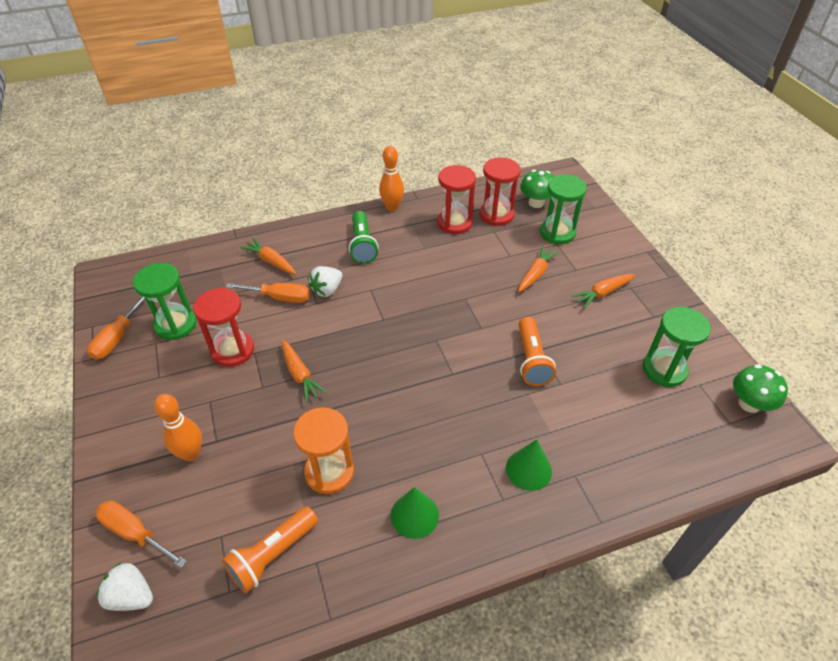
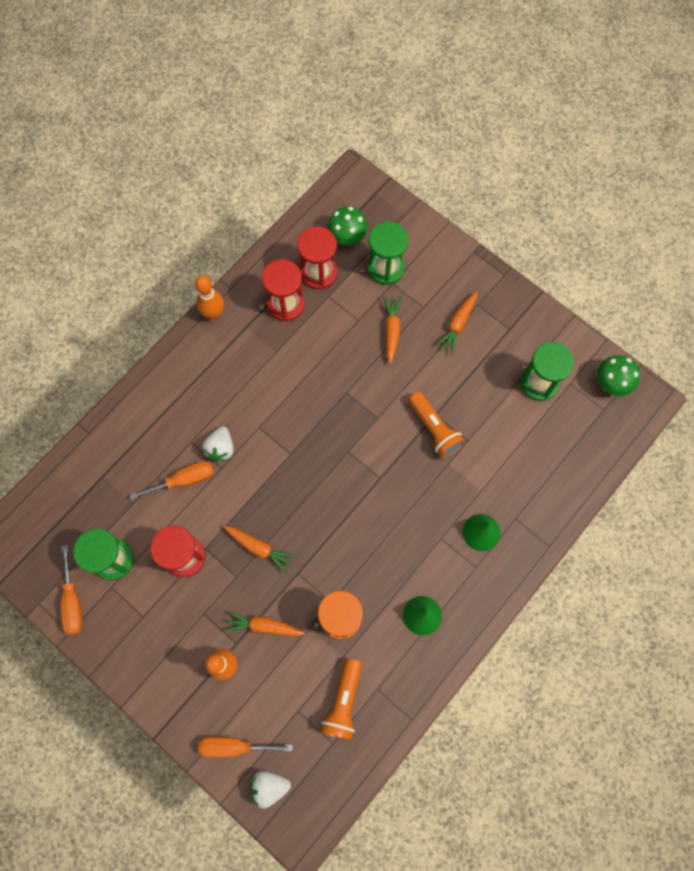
camera: 30 degrees left, 25 degrees up
(271, 261) = (145, 443): orange carrot -> orange carrot (264, 626)
(362, 245) = (217, 378): green flashlight -> none

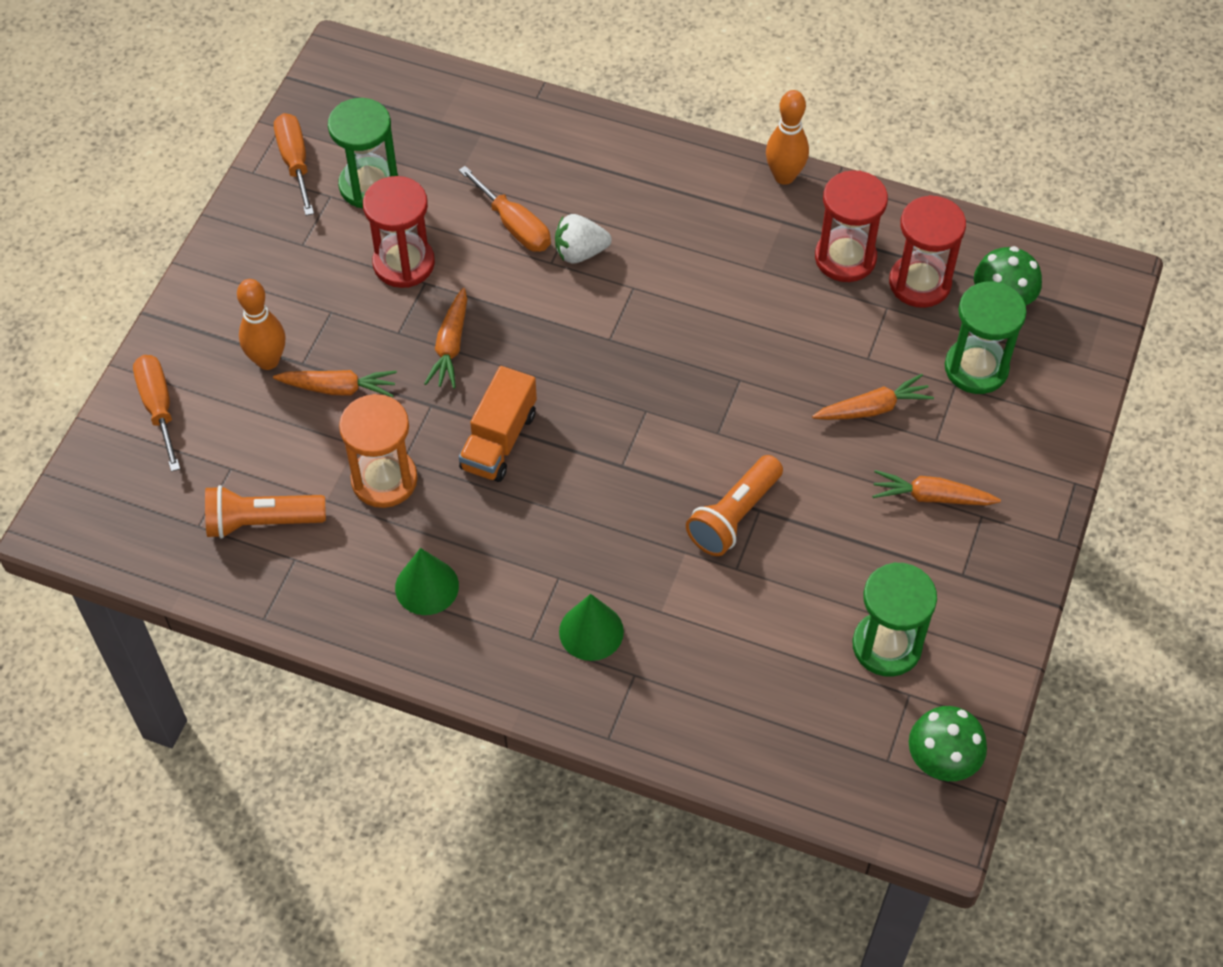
camera: 70 degrees right, 15 degrees down
(73, 602) = (295, 162): orange screwdriver -> orange screwdriver turned 105 degrees clockwise
(264, 626) = (338, 388): orange carrot -> orange carrot turned 105 degrees clockwise
(269, 786) = (115, 466): white strawberry -> none
(337, 541) = (499, 440): none -> orange truck

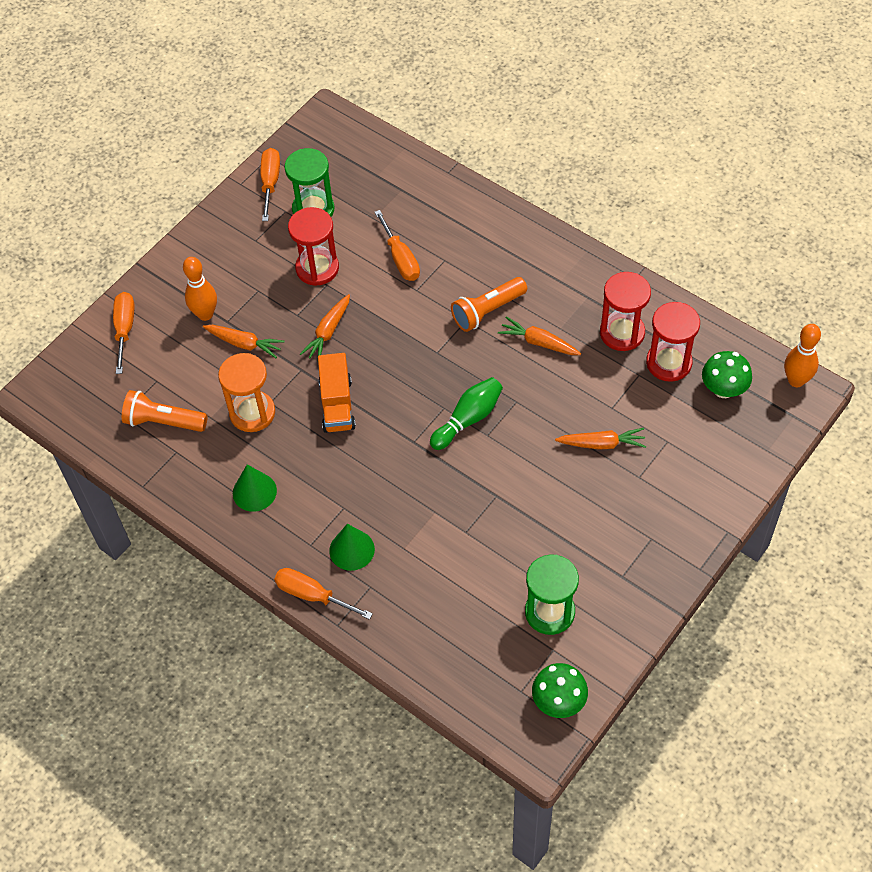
camera: 20 degrees right, 0 degrees up
(499, 440) = (337, 404): orange truck -> orange truck turned 45 degrees counterclockwise
(559, 706) = (312, 595): none -> orange screwdriver
(580, 252) = (438, 287): white strawberry -> none
(685, 418) = (468, 419): none -> green bowling pin
(734, 516) = (477, 495): orange flashlight -> orange flashlight (487, 311)
(784, 176) = (600, 265): orange bowling pin -> orange bowling pin (796, 380)
(931, 497) = (620, 516): orange carrot -> orange carrot (539, 342)
(976, 368) = (686, 433): green hourglass -> none

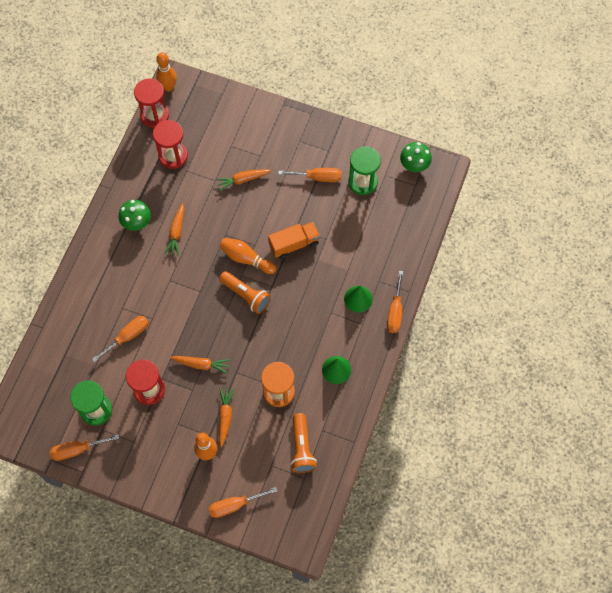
camera: 110 degrees left, 10 degrees up
(337, 404) = (257, 340): orange truck -> orange truck (294, 244)
(468, 419) = (246, 258): green bowling pin -> orange bowling pin
(487, 311) = (159, 269): orange flashlight -> orange flashlight (246, 295)
(576, 548) = (318, 177): none -> orange screwdriver
(602, 444) = (242, 180): orange carrot -> orange carrot turned 90 degrees counterclockwise
(622, 333) = (157, 186): red hourglass -> red hourglass (155, 115)
(723, 389) = (185, 123): green mushroom -> green mushroom (137, 222)

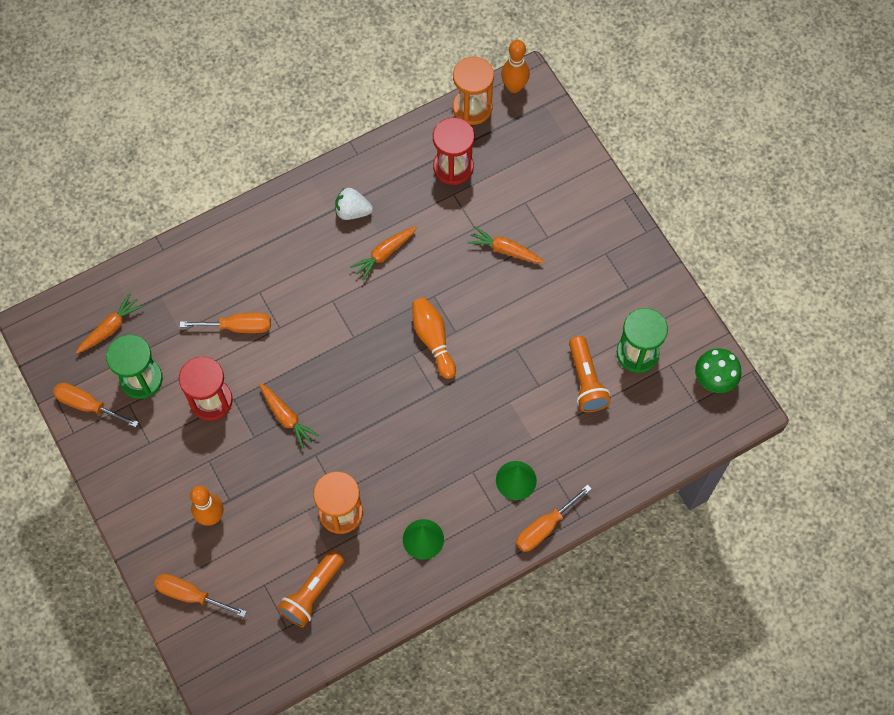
camera: 40 degrees right, 0 degrees up
(137, 222) = (352, 211): green mushroom -> white strawberry
(155, 115) = (472, 108): red hourglass -> orange hourglass
(225, 417) = (262, 493): orange carrot -> orange carrot (110, 328)
(246, 295) = (398, 380): orange flashlight -> orange flashlight (586, 381)
(294, 244) = (499, 364): orange truck -> none
(318, 177) = (591, 310): orange screwdriver -> none

